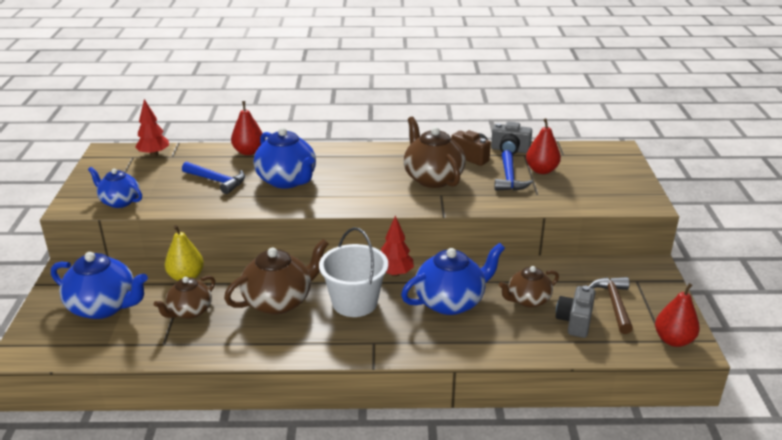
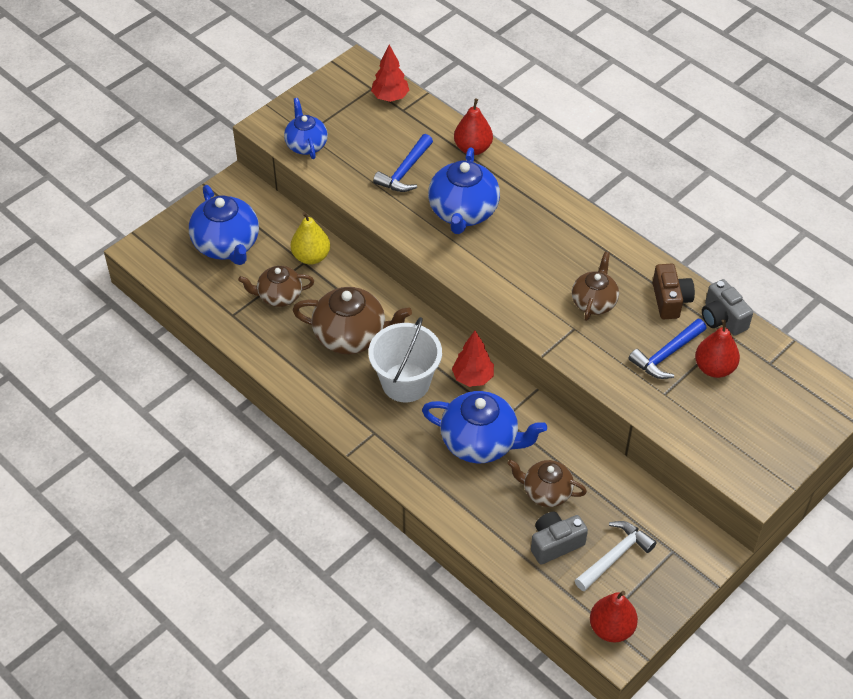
camera: 45 degrees right, 20 degrees up
(217, 181) = (405, 171): blue hammer -> blue hammer turned 45 degrees clockwise
(432, 178) = (594, 302): brown teapot -> brown teapot, size x0.63
(614, 304) = (614, 556): brown hammer -> white hammer

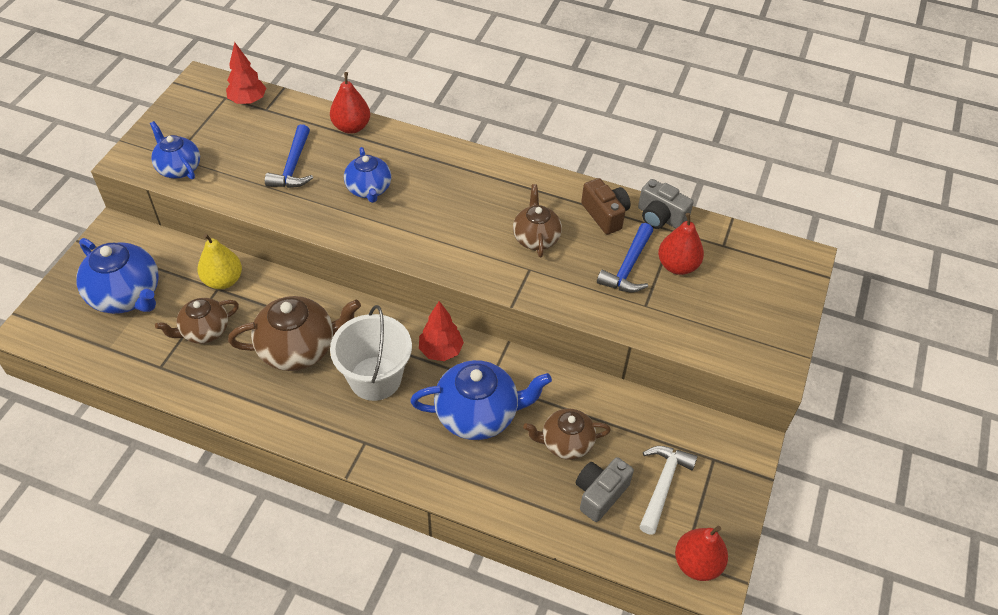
camera: 25 degrees left, 0 degrees up
(463, 212) = (369, 189): blue teapot -> blue teapot, size x0.63

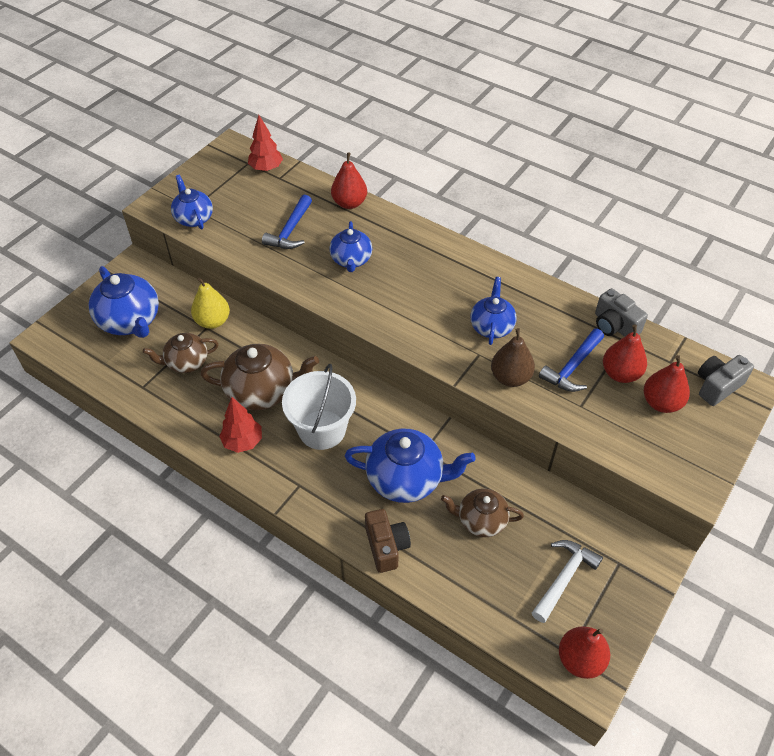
camera: 15 degrees right, 0 degrees up
(441, 351) = (386, 415): red tree -> red tree (243, 442)
(536, 238) = (491, 327): brown teapot -> blue teapot
(568, 288) = (510, 377): none -> brown pear
(600, 494) = (502, 574): grey camera -> grey camera (717, 386)
(605, 215) = (562, 315): brown camera -> brown camera (386, 546)
(724, 289) = (661, 403): none -> red pear

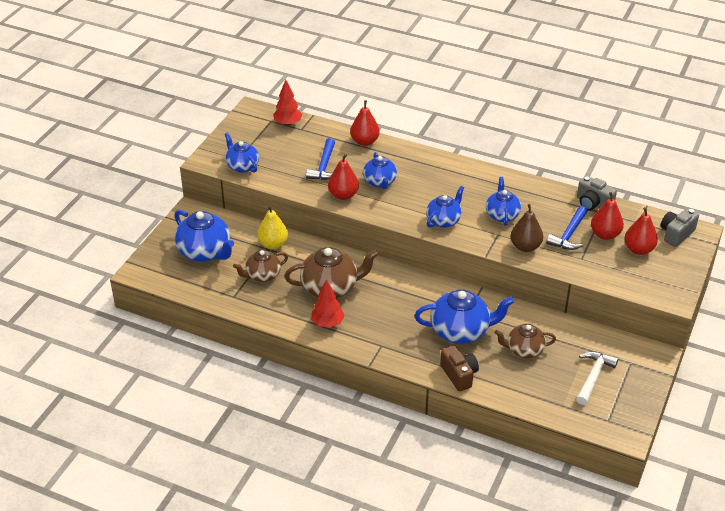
camera: 10 degrees left, 10 degrees down
(322, 429) = (386, 307): white bucket -> none
(415, 325) = (444, 220): none -> blue teapot
(580, 660) = (616, 423): red pear -> red pear (343, 195)

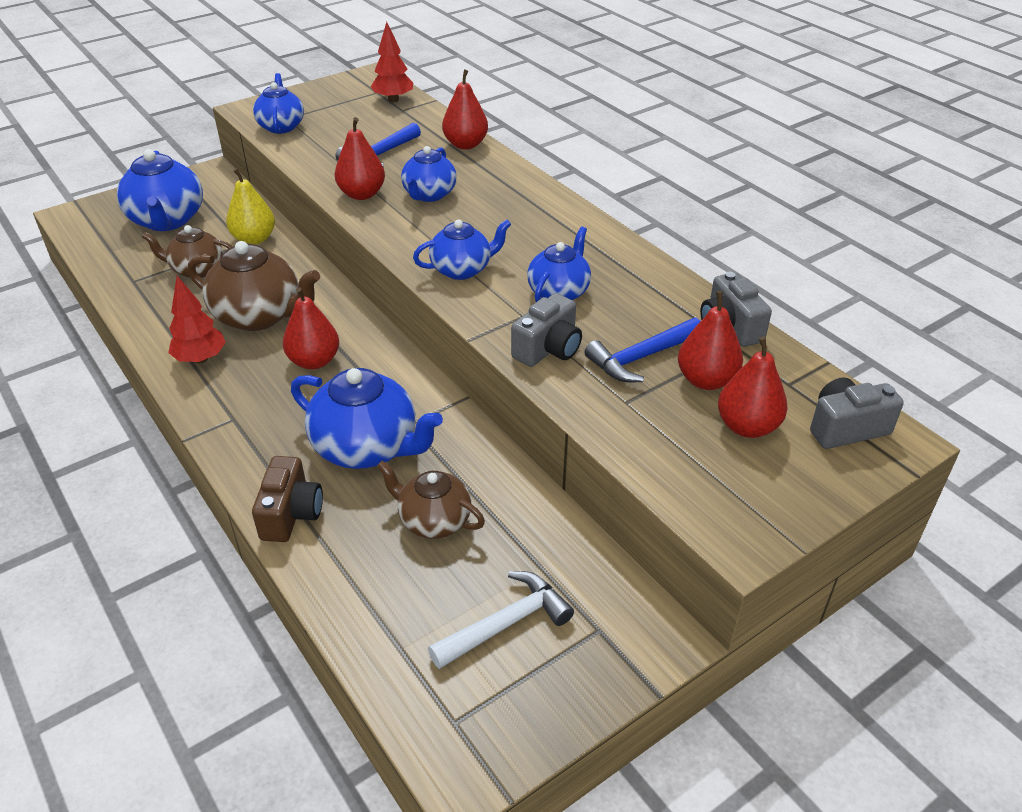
camera: 30 degrees right, 0 degrees up
(388, 300) = (314, 361): none -> red pear
(525, 247) = (548, 349): brown pear -> grey camera

